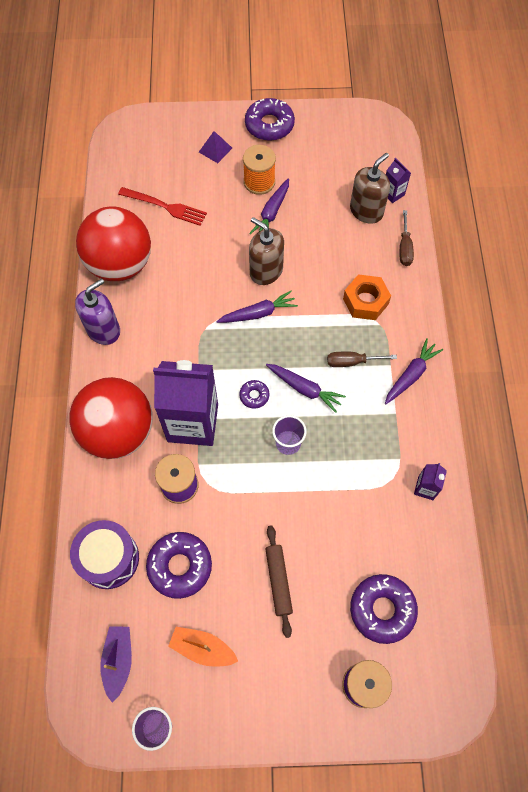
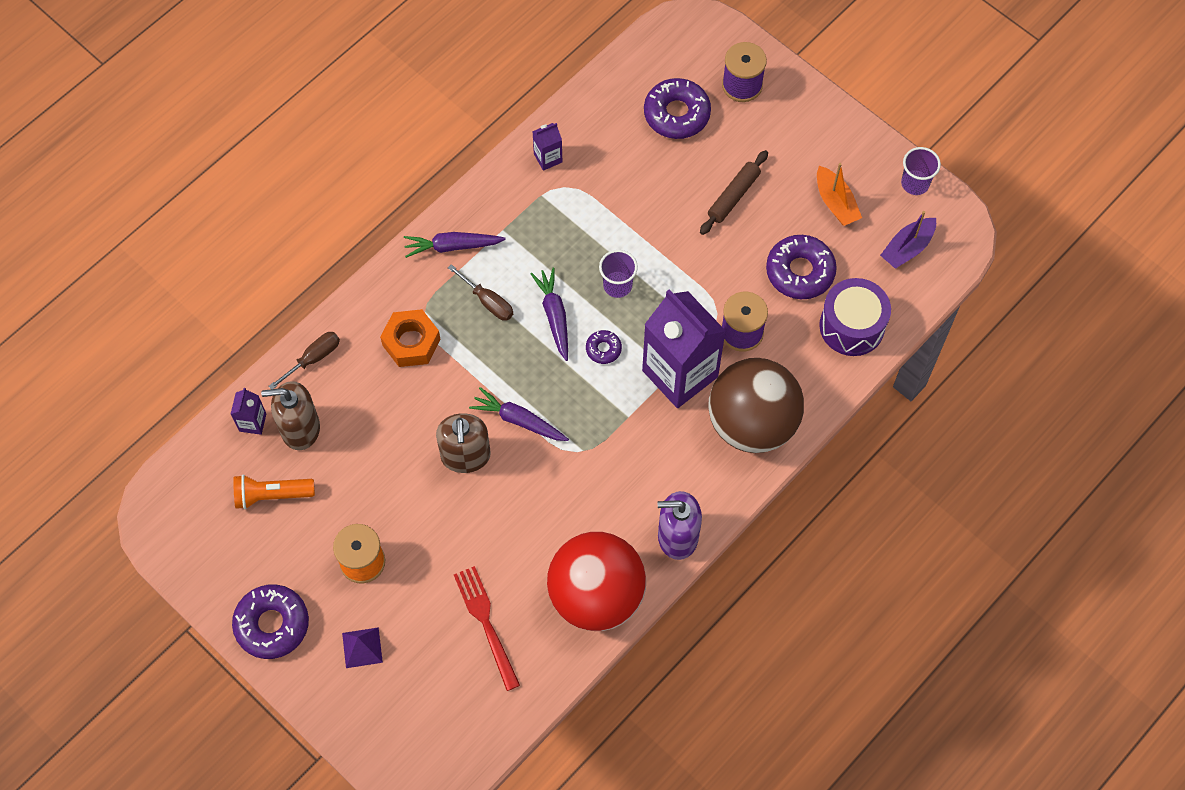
camera: 135 degrees left, 0 degrees up
(118, 432) = (752, 423): red ball -> brown ball
(272, 213) = (390, 513): purple carrot -> none
(340, 172) = (272, 495): none -> orange flashlight

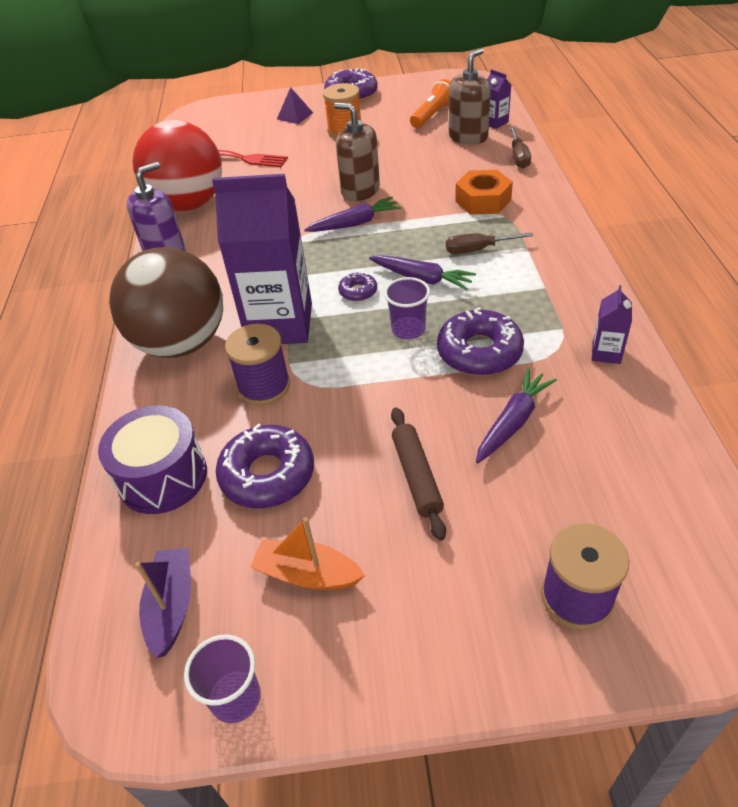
camera: 135 degrees right, 20 degrees down
(452, 246) = (555, 252): purple carrot -> purple carrot (513, 422)
(676, 114) = (582, 494): purple donut -> purple donut (479, 352)

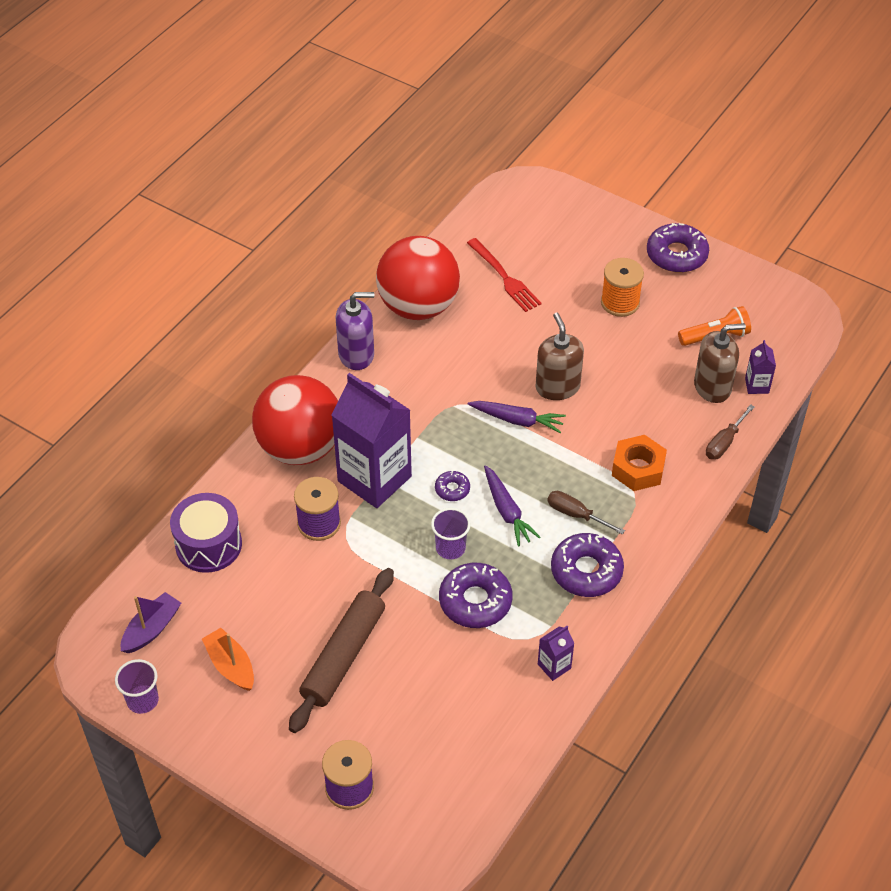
camera: 35 degrees right, 5 degrees up
(182, 343) = (300, 448): brown ball -> red ball
(267, 474) = (265, 589): purple donut -> purple donut (586, 571)
(294, 116) = (599, 250): purple pyramid -> none
(416, 476) = (343, 655): brown rolling pin -> brown rolling pin, size x1.62
(513, 422) = (437, 666): purple carrot -> none

